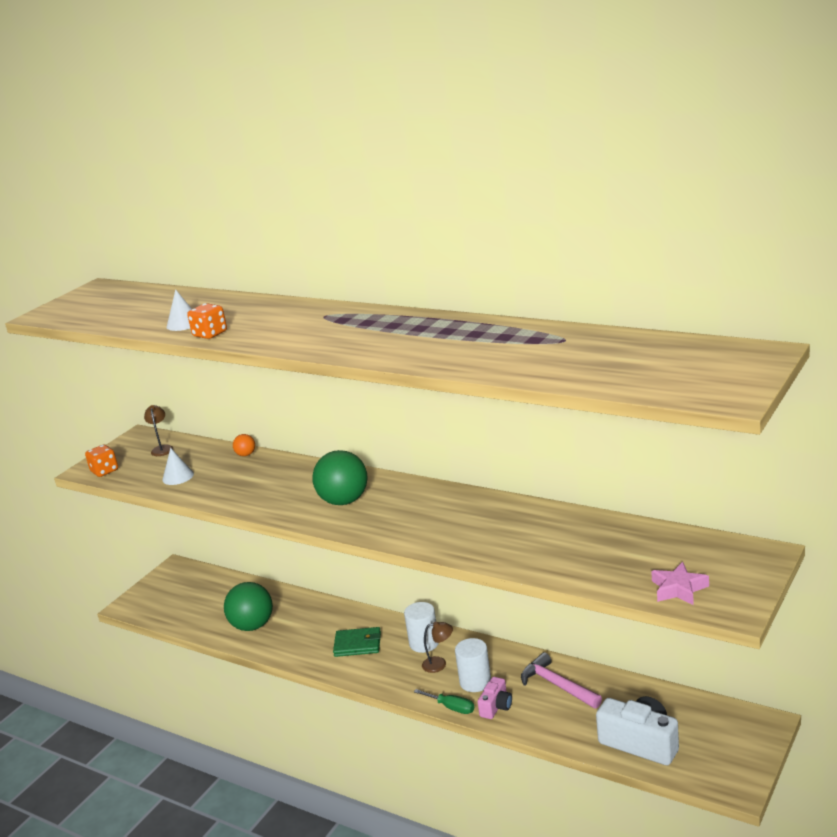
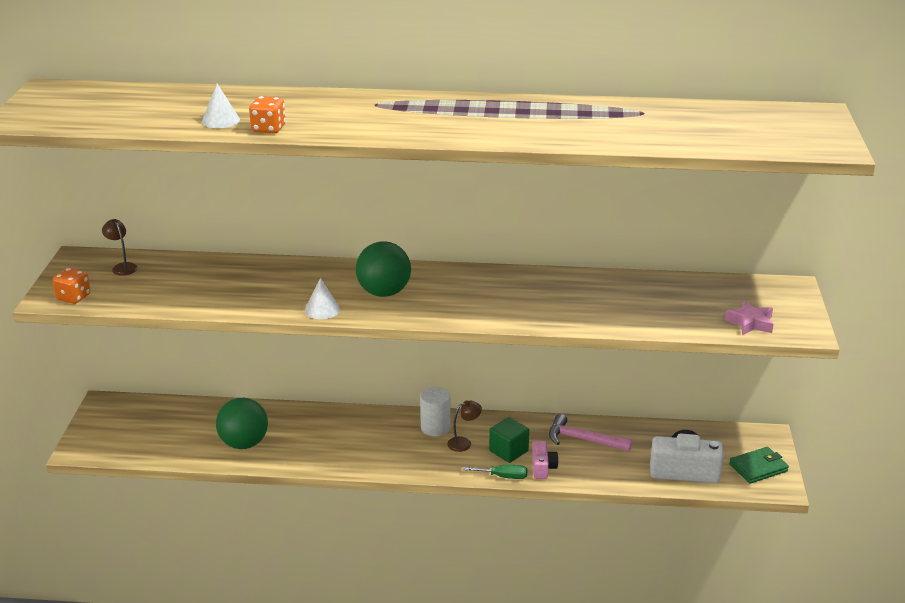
camera: 30 degrees left, 5 degrees up
(178, 476) = (172, 292): white cone -> white cone (322, 309)
(246, 454) = (231, 262): orange ball -> none
(357, 644) = (370, 440): green wallet -> green wallet (758, 467)
(475, 682) = (508, 451): white cylinder -> green cube

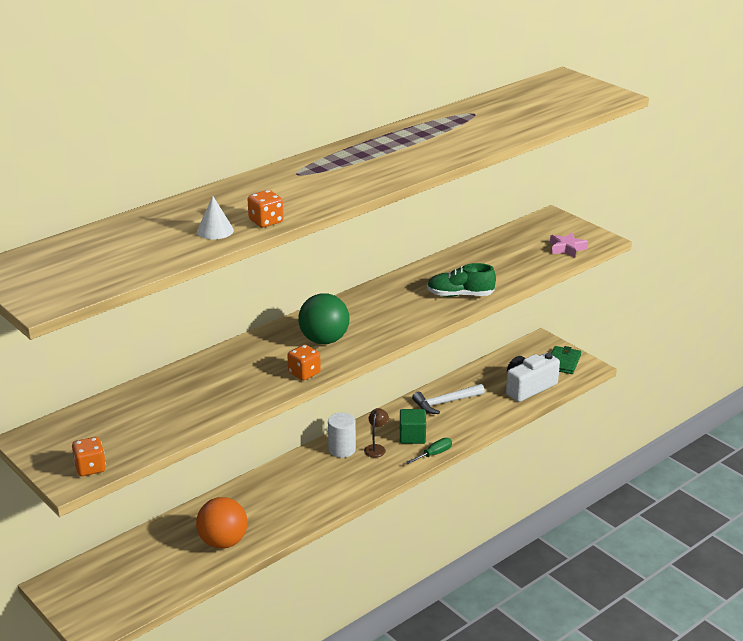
camera: 45 degrees left, 0 degrees up
(122, 267) = (84, 425): brown lamp -> none
(244, 443) = (223, 542): green ball -> orange ball
(322, 309) = (304, 373): white cone -> orange dice
(543, 467) = (448, 434): pink camera -> none
(564, 313) = (460, 295): none -> green shoe
(583, 439) = (445, 402): pink hammer -> white hammer

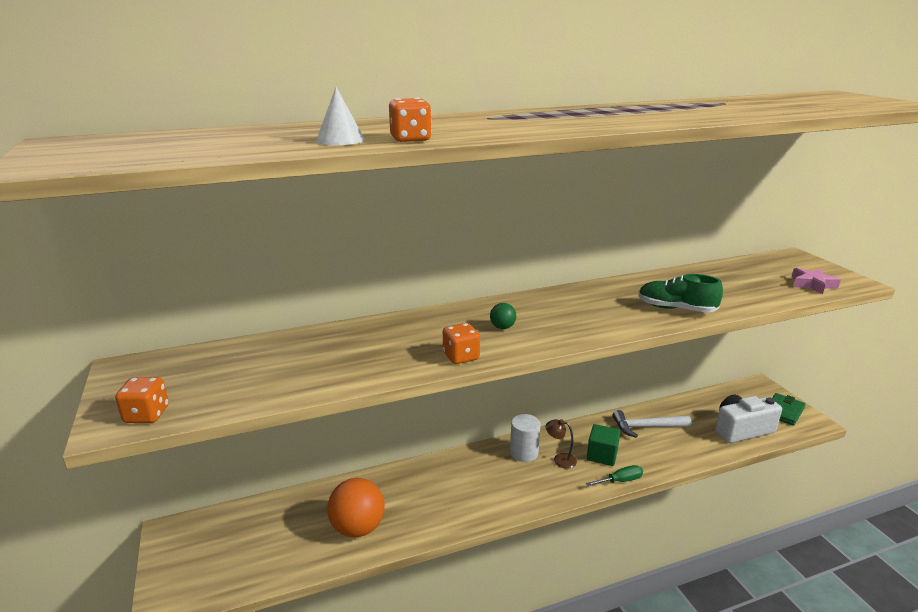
camera: 20 degrees right, 5 degrees down
(324, 340) = (502, 327): green ball -> green ball, size x0.45
(376, 448) = (560, 459): brown lamp -> brown lamp turned 105 degrees counterclockwise

